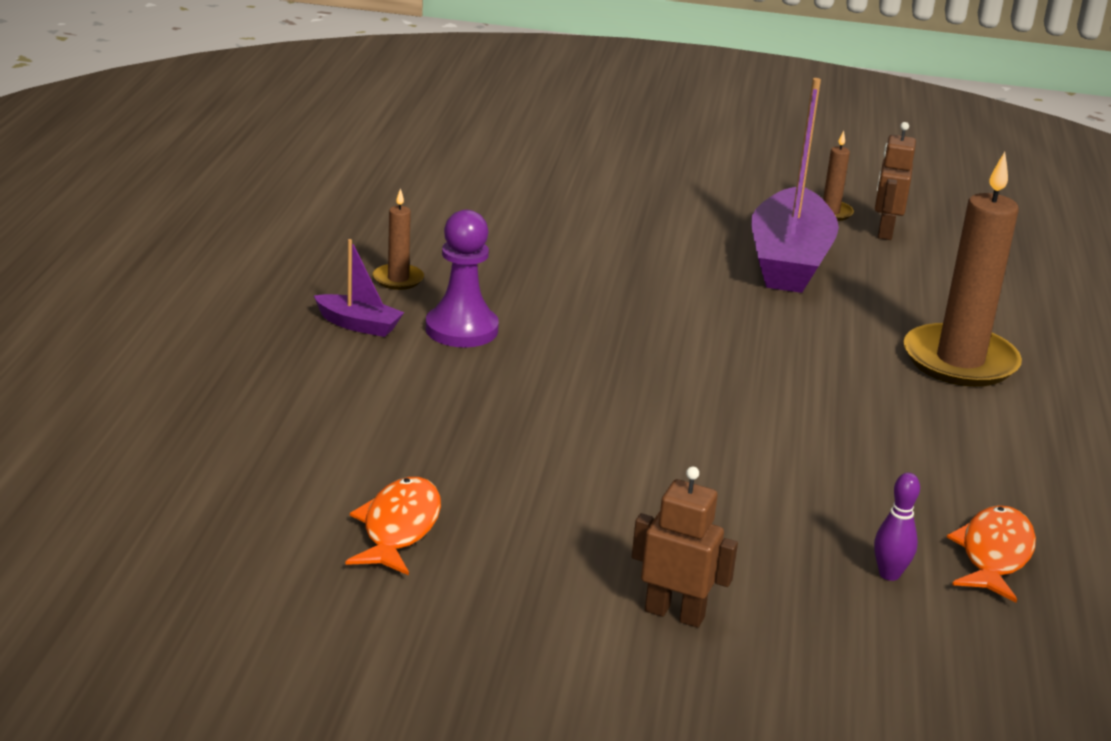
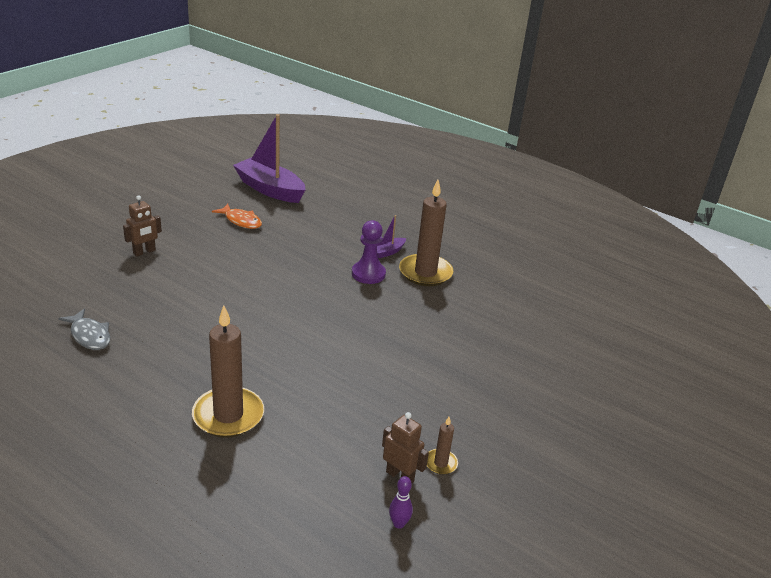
camera: 115 degrees right, 5 degrees up
(398, 279) = (425, 273): brown candle -> brown candle, size x2.18
(789, 261) = (381, 407): purple boat -> purple boat (270, 189)
(889, 574) = (110, 304): purple bowling pin -> purple bowling pin (399, 523)
(994, 554) = (89, 335): orange fish -> grey fish

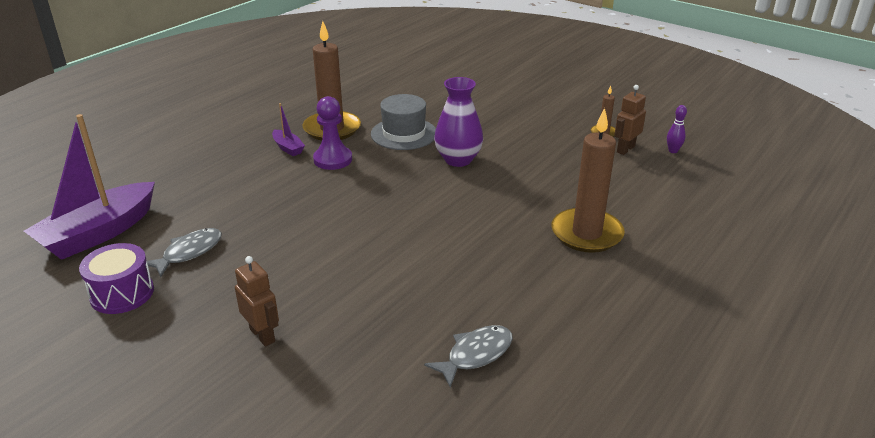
camera: 85 degrees left, 0 degrees up
(202, 203) = (122, 293): none -> purple drum
(241, 221) = (189, 252): orange fish -> grey fish
(370, 344) = (458, 159): none -> purple vase
(420, 313) = (404, 134): none -> grey hat

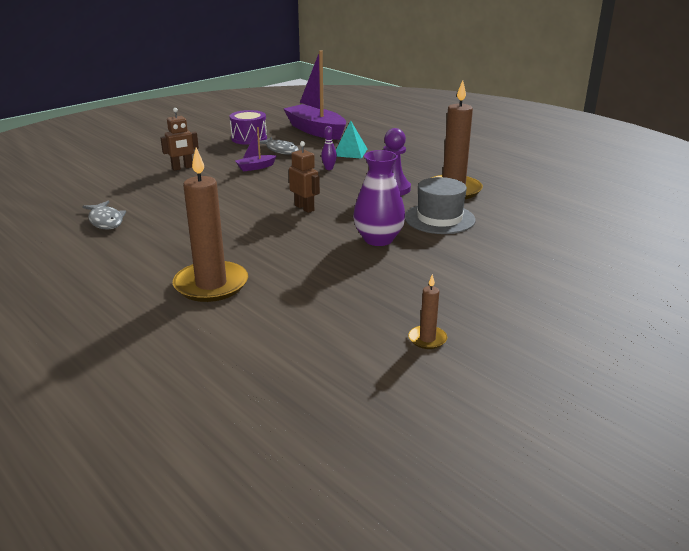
camera: 100 degrees right, 5 degrees down
(206, 195) = (350, 152): none -> turquoise pyramid
(288, 148) = (418, 174): purple boat -> purple boat (255, 167)
(625, 149) = (377, 347): brown robot -> brown robot (304, 208)
(673, 151) = (362, 388): purple bowling pin -> purple bowling pin (329, 168)

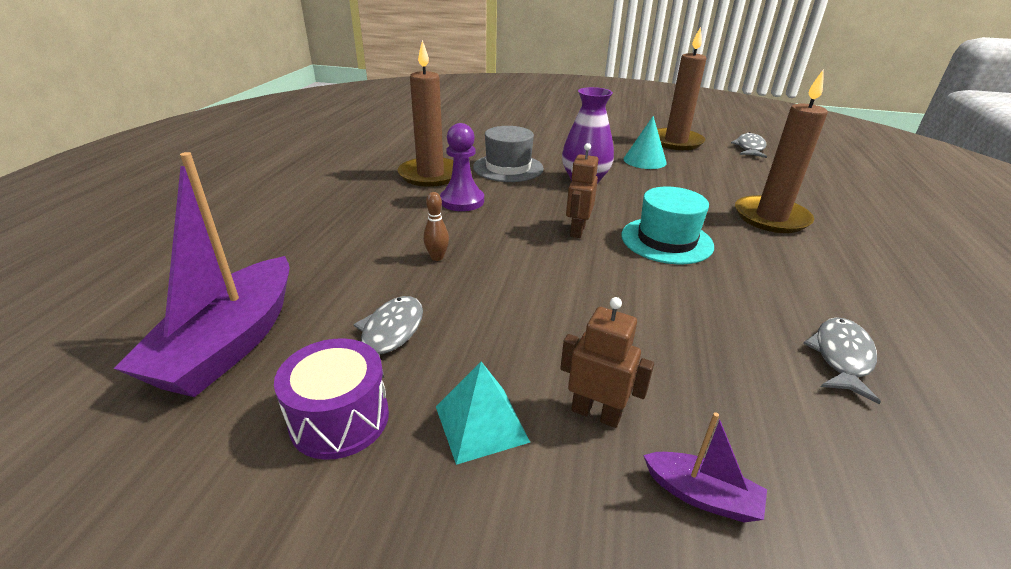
camera: 125 degrees left, 5 degrees up
(251, 229) = (666, 240): none -> turquoise hat
(255, 167) = (499, 322): purple boat -> purple boat (701, 495)
(329, 168) = (437, 257): purple bowling pin -> brown bowling pin
(350, 152) = (349, 264): turquoise pyramid -> turquoise pyramid (481, 424)
(350, 388) = (749, 148): none -> grey fish
(390, 287) = (644, 160): none -> turquoise cone
(427, 339) = (675, 142): brown candle -> brown candle, size x2.18

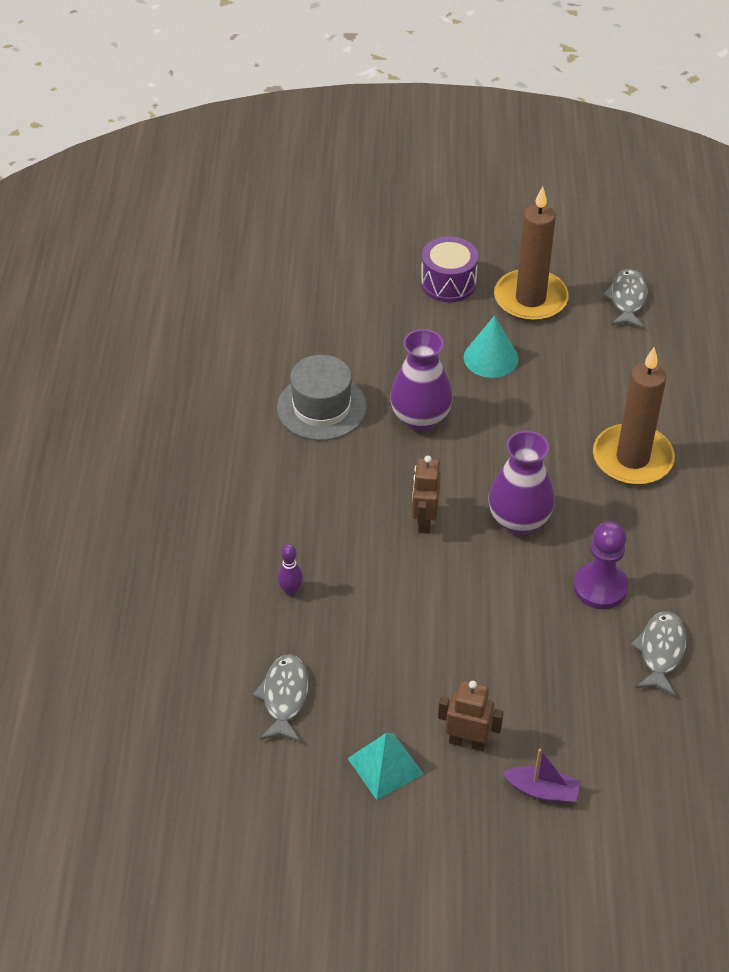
camera: 10 degrees left, 15 degrees up
(229, 344) = (154, 731): purple boat -> none
(339, 419) = (280, 781): purple drum -> purple drum (448, 283)
(430, 175) = (230, 441): brown candle -> none
(437, 257) = (291, 591): brown bowling pin -> purple bowling pin
(462, 201) = (286, 489): purple pawn -> purple pawn (600, 587)
(666, 240) = (519, 521): turquoise hat -> purple vase

